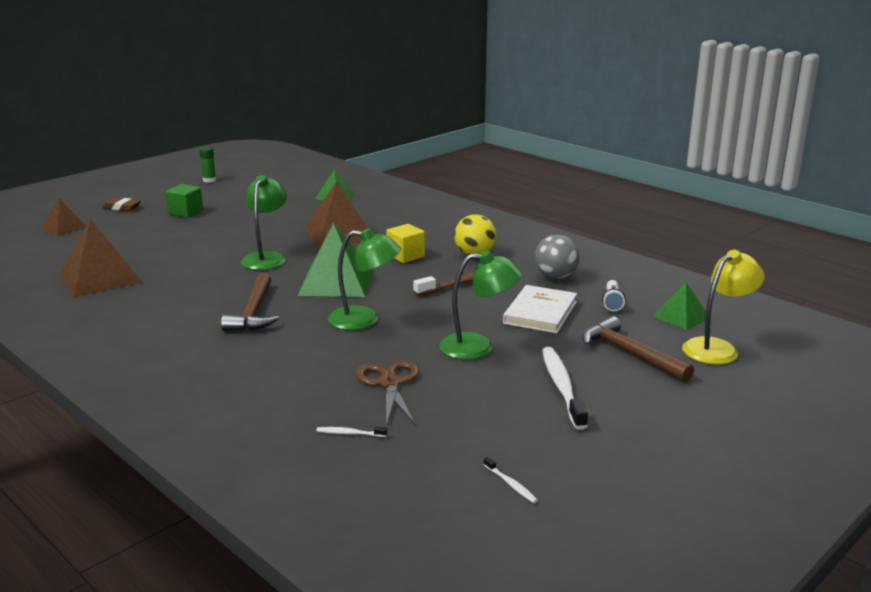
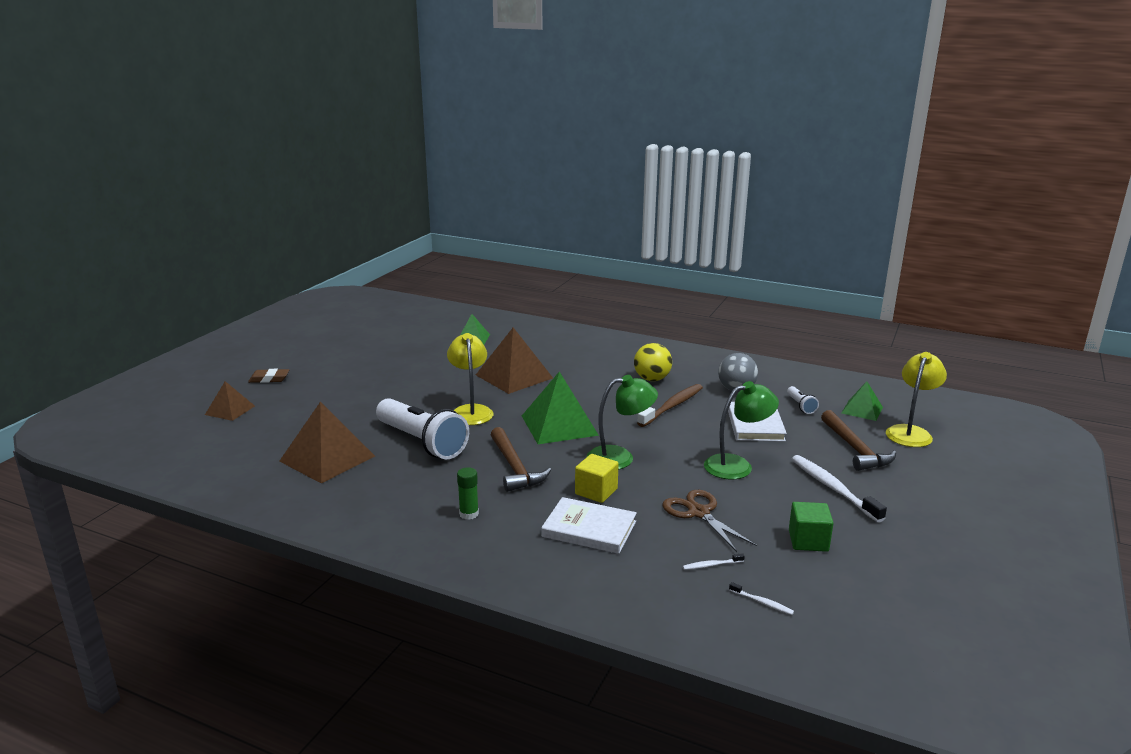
camera: 20 degrees left, 0 degrees up
(186, 212) = (342, 375): green cube -> green cube (808, 541)
(194, 277) = (422, 442): none -> white flashlight
(209, 180) = (330, 337): green glue stick -> green glue stick (469, 514)
(265, 377) = (589, 529): none -> white book
(266, 258) = (471, 411): green lamp -> yellow lamp
(405, 256) = (595, 389): yellow cube -> yellow cube (596, 491)
(510, 484) = (874, 580): white toothbrush -> white toothbrush (762, 602)
(630, 353) = (855, 449): brown hammer -> brown hammer turned 135 degrees counterclockwise

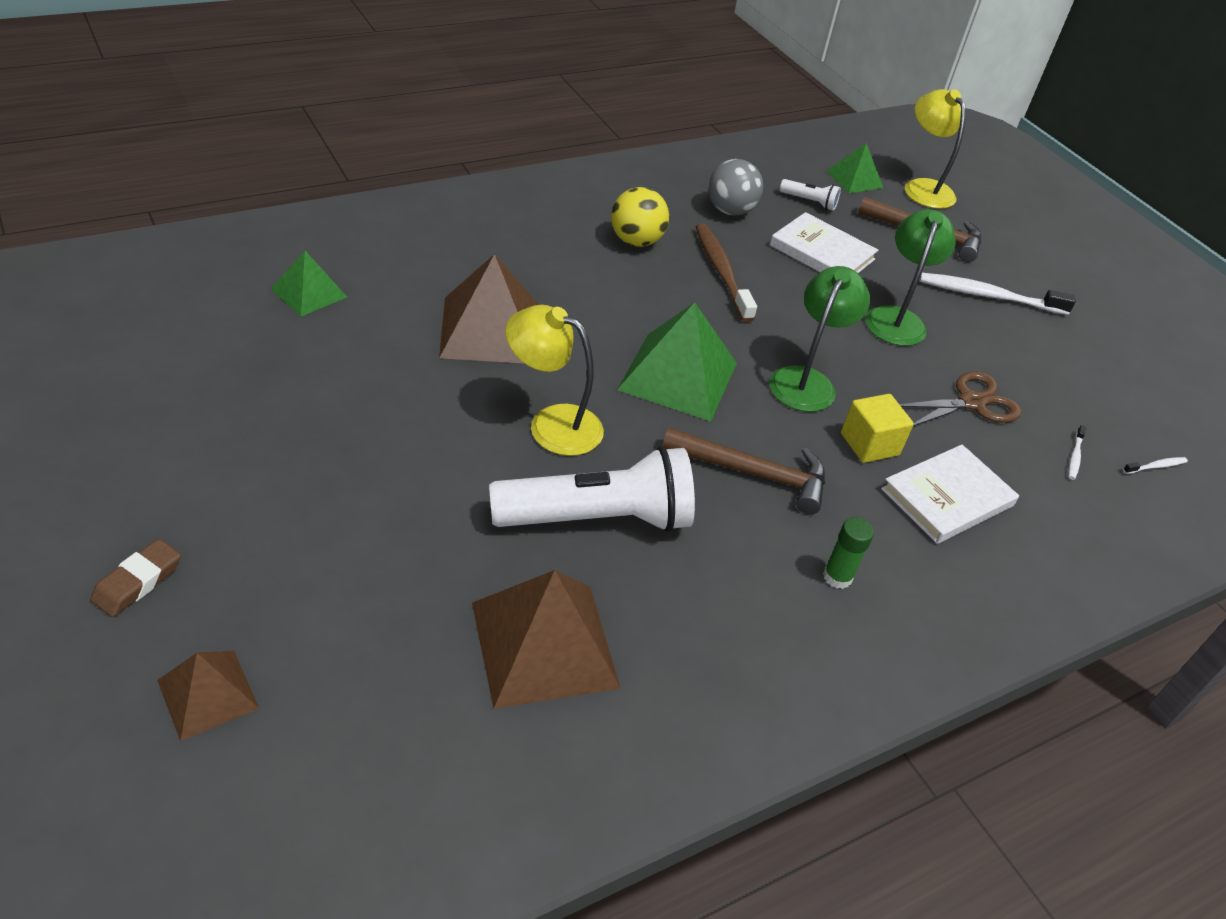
camera: 60 degrees left, 20 degrees up
(699, 513) = (971, 402): brown scissors -> brown scissors turned 150 degrees clockwise
(808, 541) = (1070, 372): green cube -> none

